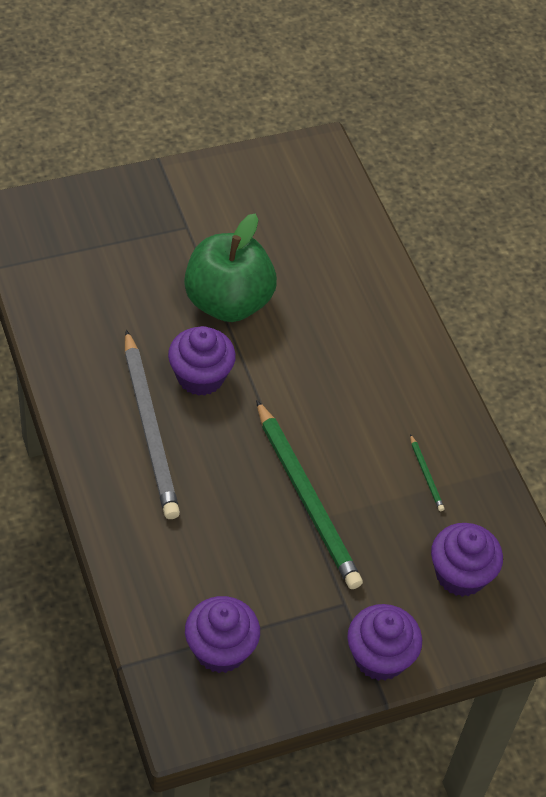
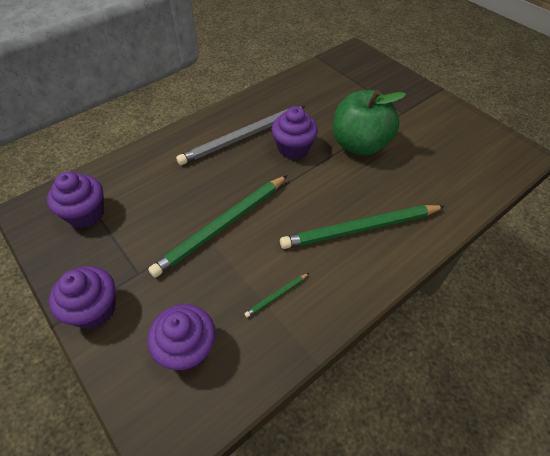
camera: 75 degrees right, 0 degrees up
(367, 362) = (360, 229): none -> green pencil

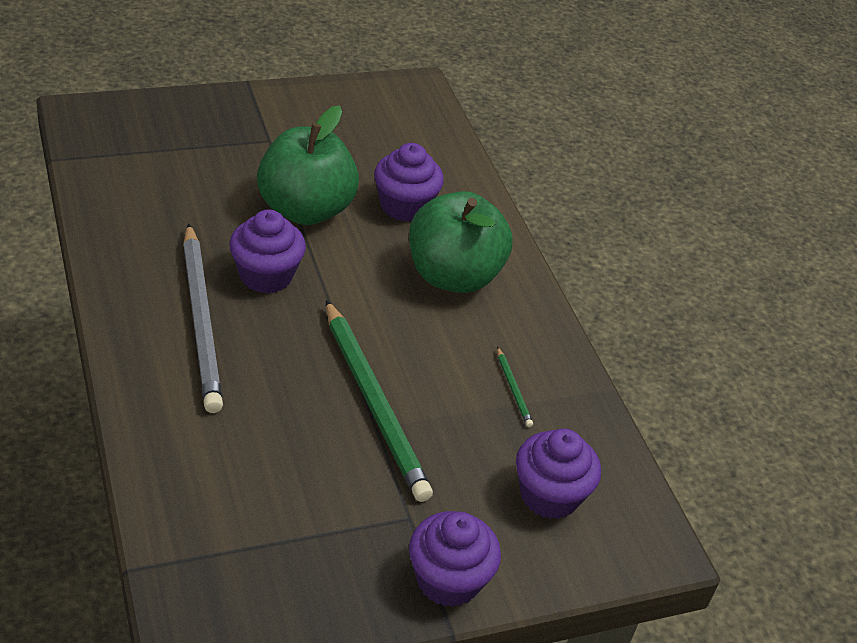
camera: 75 degrees left, 10 degrees down
(86, 213) = (253, 558): purple cupcake -> purple cupcake (404, 206)
(360, 229) = (453, 276): green pencil -> green apple

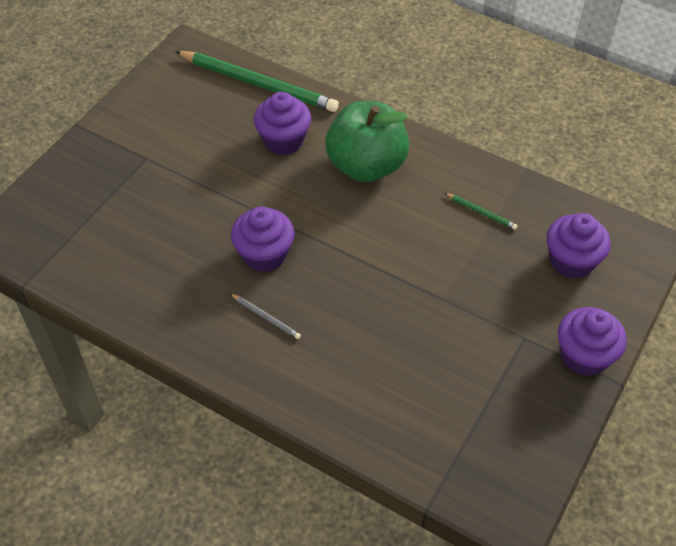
camera: 35 degrees left, 10 degrees up
(201, 320) = (266, 317): grey pencil -> grey pencil, size x0.40
(305, 209) = (230, 190): green apple -> none
(374, 403) = (424, 285): green pencil -> green pencil (258, 84)

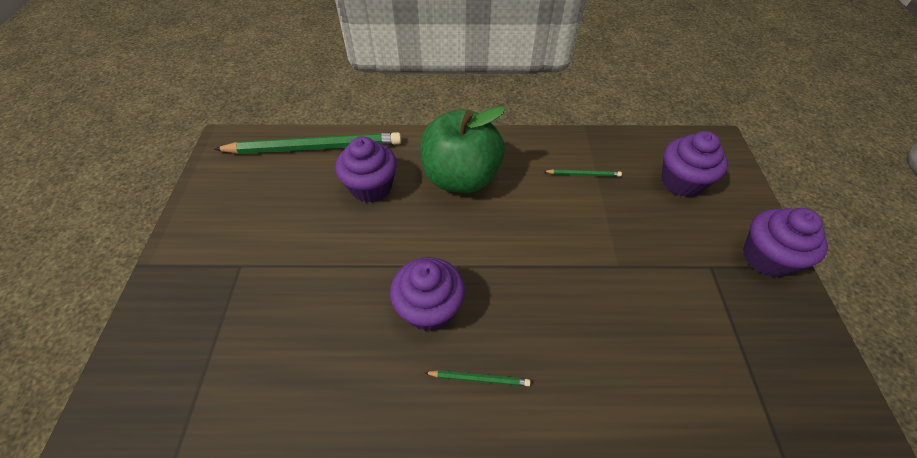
camera: 30 degrees left, 0 degrees up
(266, 317) = (479, 378): grey pencil -> green pencil

